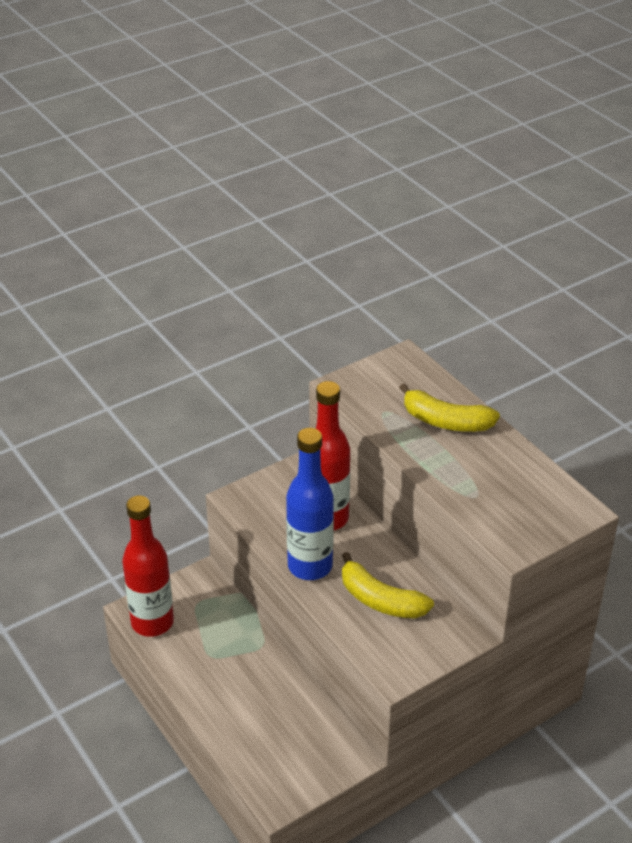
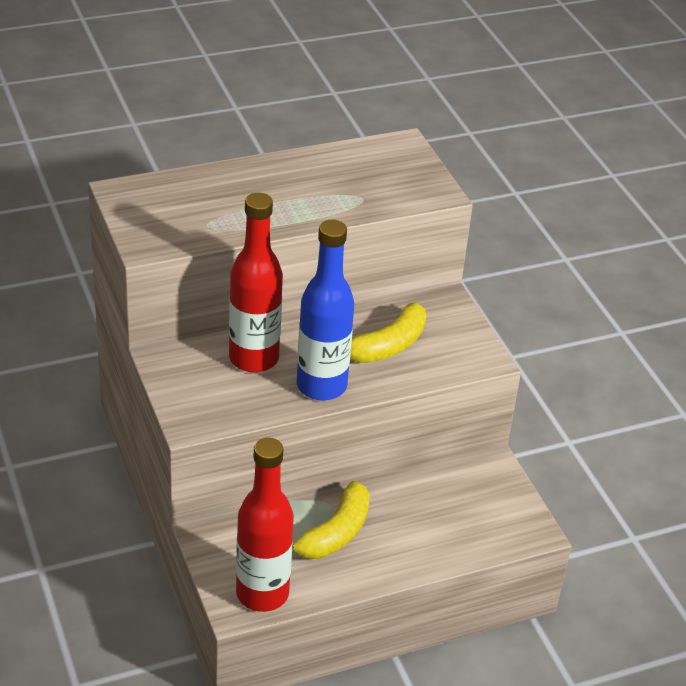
camera: 80 degrees left, 0 degrees up
(446, 421) = (243, 189): yellow banana -> yellow banana (335, 533)

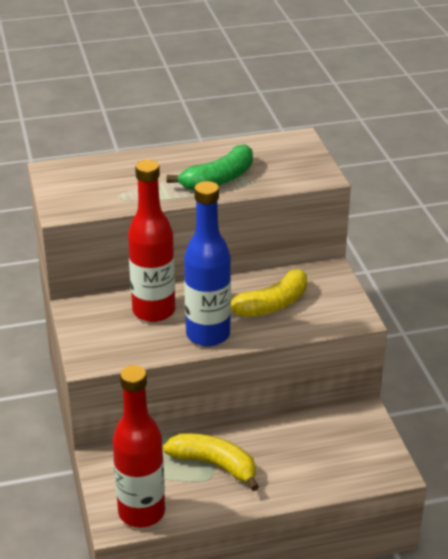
camera: 10 degrees right, 5 degrees down
(321, 200) = (219, 179): none -> green banana
(335, 533) = (214, 465): yellow banana -> yellow banana turned 105 degrees counterclockwise

